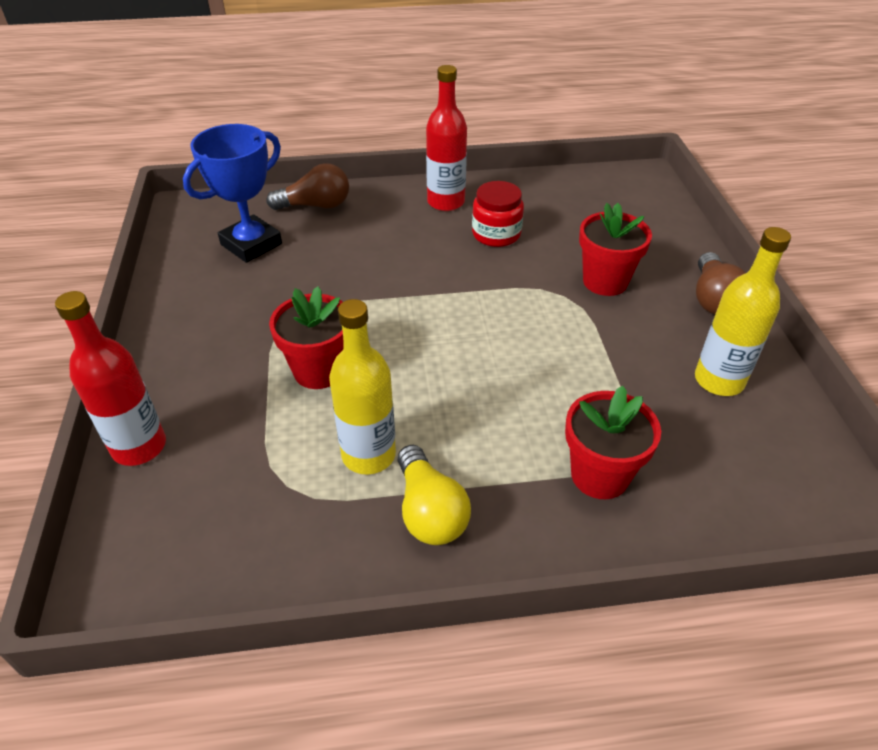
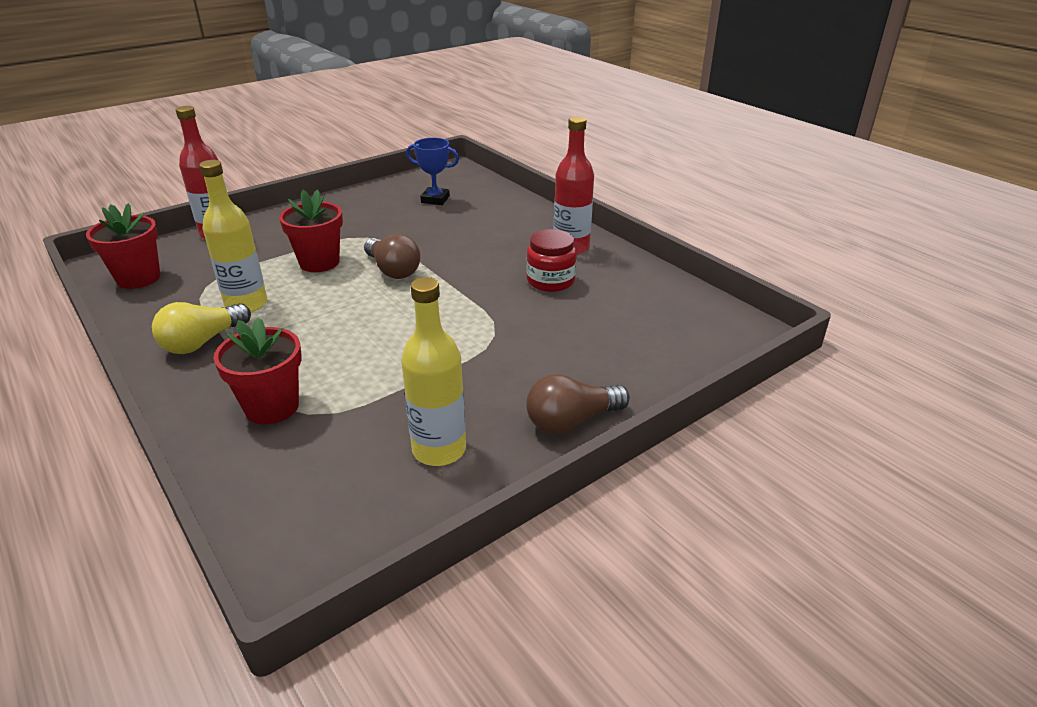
camera: 60 degrees right, 10 degrees down
(251, 244) = (435, 199): blue trophy -> blue trophy, size x0.65
(315, 205) = (505, 204): brown light bulb -> brown light bulb (393, 270)
(605, 281) = (536, 351): red flower pot -> red flower pot (138, 278)

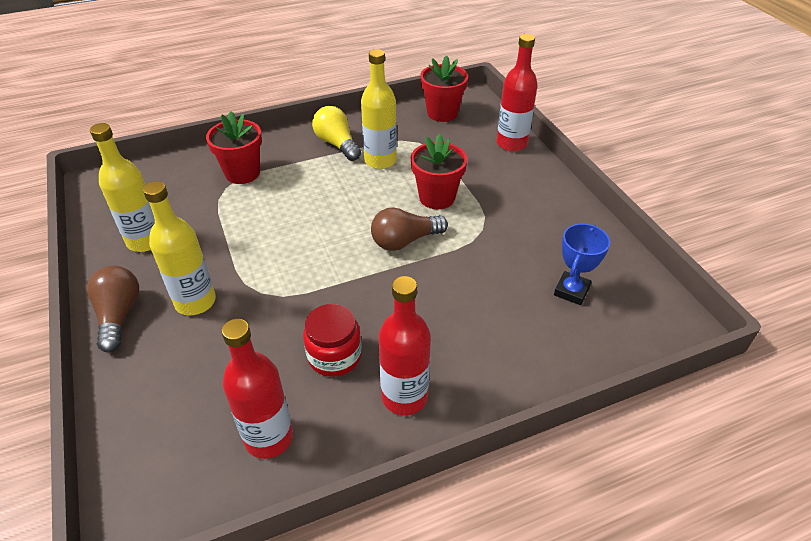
camera: 105 degrees right, 10 degrees up
(526, 372) = (195, 302): none -> yellow bottle
(644, 293) = (269, 438): none -> red bottle

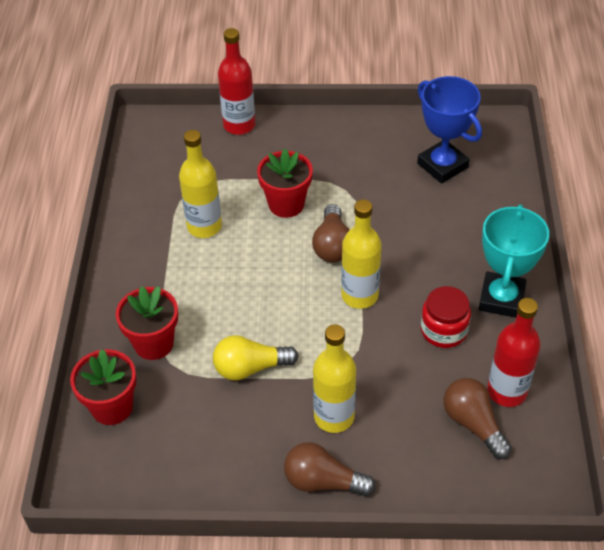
camera: 65 degrees left, 5 degrees up
(145, 241) = (221, 447): yellow bottle -> yellow bottle (359, 295)
(214, 417) = (473, 424): none -> brown light bulb
(337, 144) = (153, 252): yellow light bulb -> yellow light bulb (250, 368)
(404, 397) = (501, 299): red bottle -> turquoise trophy
(442, 113) = (155, 154): red flower pot -> red flower pot (112, 407)
(571, 291) = (442, 165): blue trophy -> blue trophy, size x1.54

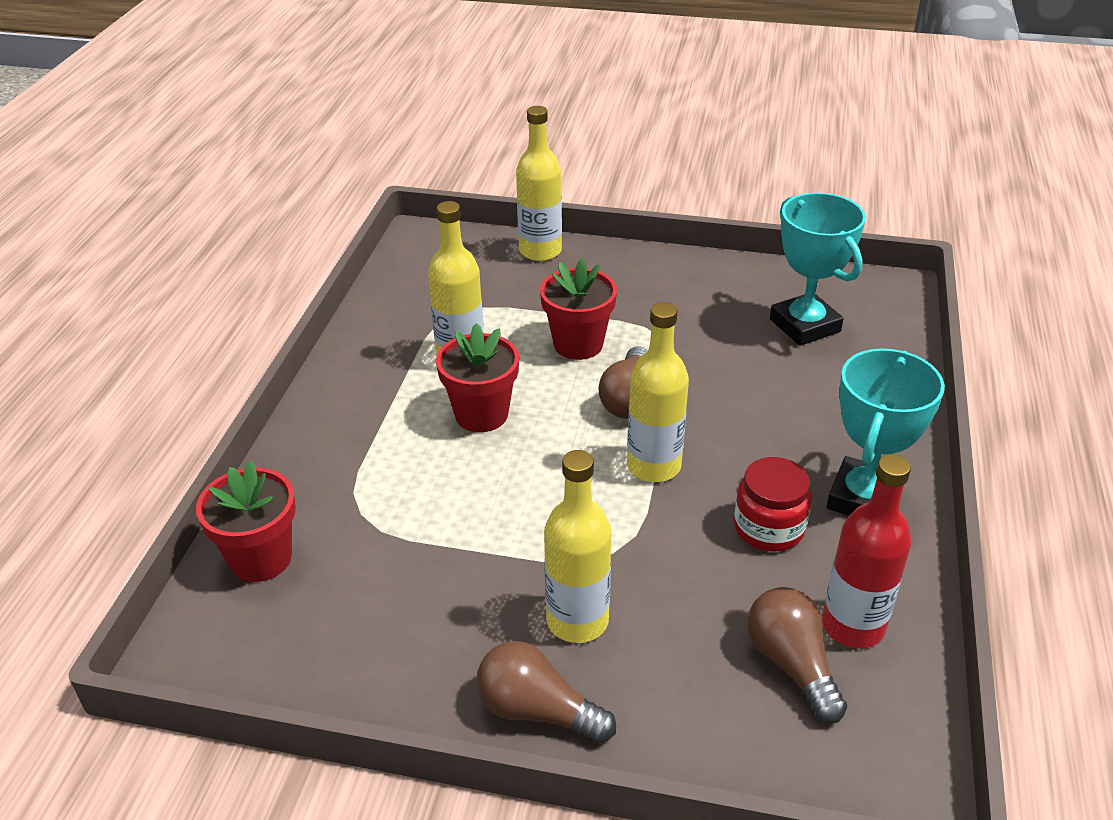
camera: 10 degrees right, 10 degrees down
(153, 343) = (346, 486): red flower pot -> red flower pot (481, 414)
(239, 125) = (540, 251): red bottle -> yellow bottle
(250, 368) = (472, 536): yellow light bulb -> none
(442, 165) = (805, 325): blue trophy -> turquoise trophy

